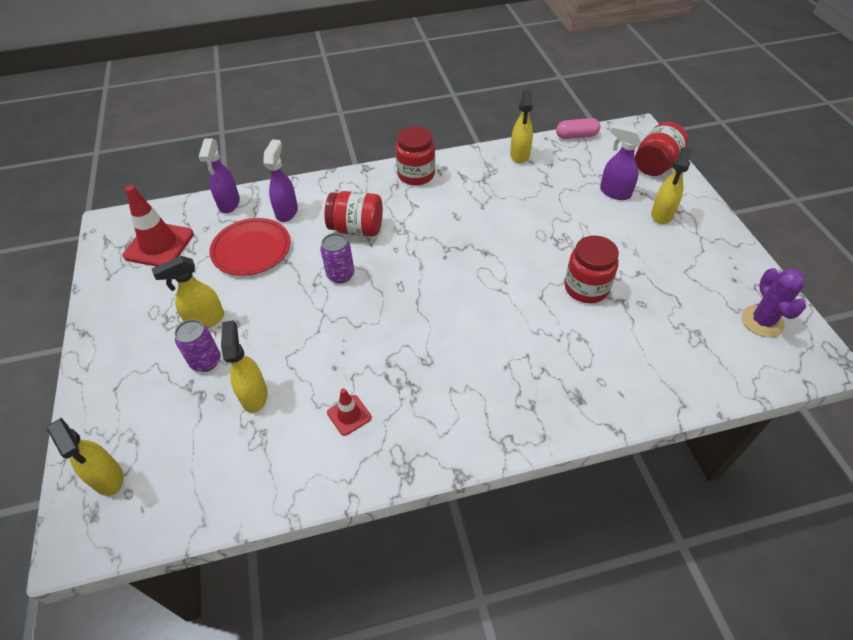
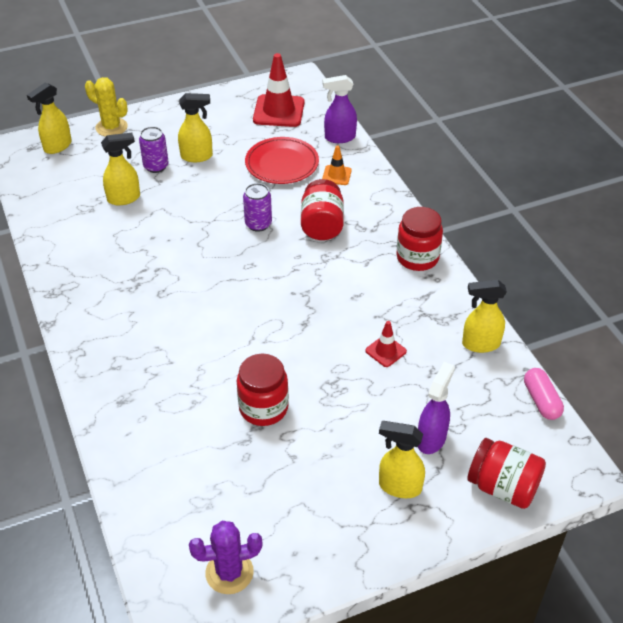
camera: 80 degrees right, 5 degrees down
(99, 410) = (111, 127): none -> yellow cactus
(205, 320) = (197, 156): yellow spray bottle -> yellow spray bottle turned 120 degrees clockwise
(287, 212) = (336, 175): purple spray bottle -> orange traffic cone
(349, 415) = (105, 253): red traffic cone -> red traffic cone (385, 351)

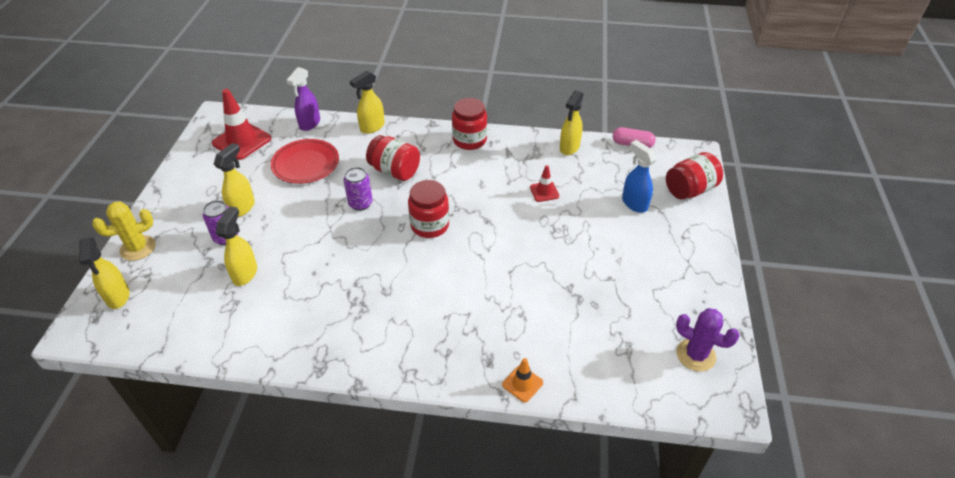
camera: 60 degrees left, 0 degrees up
(229, 572) = (695, 355): purple cactus -> purple cactus turned 75 degrees counterclockwise
(263, 408) = (554, 276): red jar -> red jar (430, 225)
(336, 175) = (349, 142): orange traffic cone -> orange traffic cone (522, 383)
(399, 487) = (665, 235): yellow spray bottle -> yellow spray bottle (372, 127)
(431, 438) = (634, 203): purple spray bottle -> blue spray bottle

